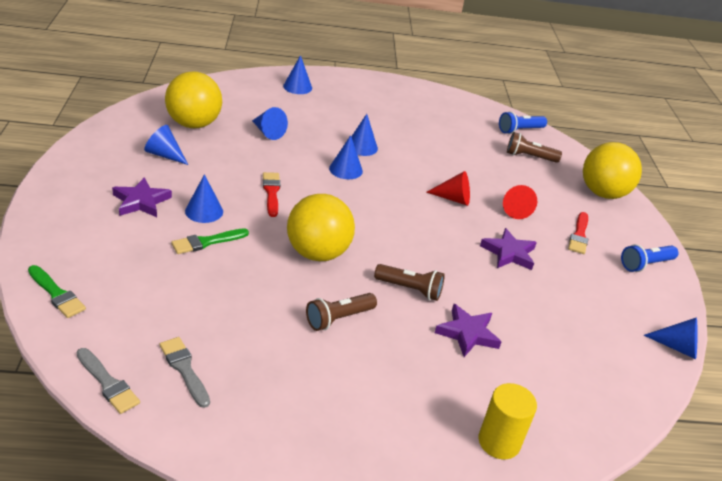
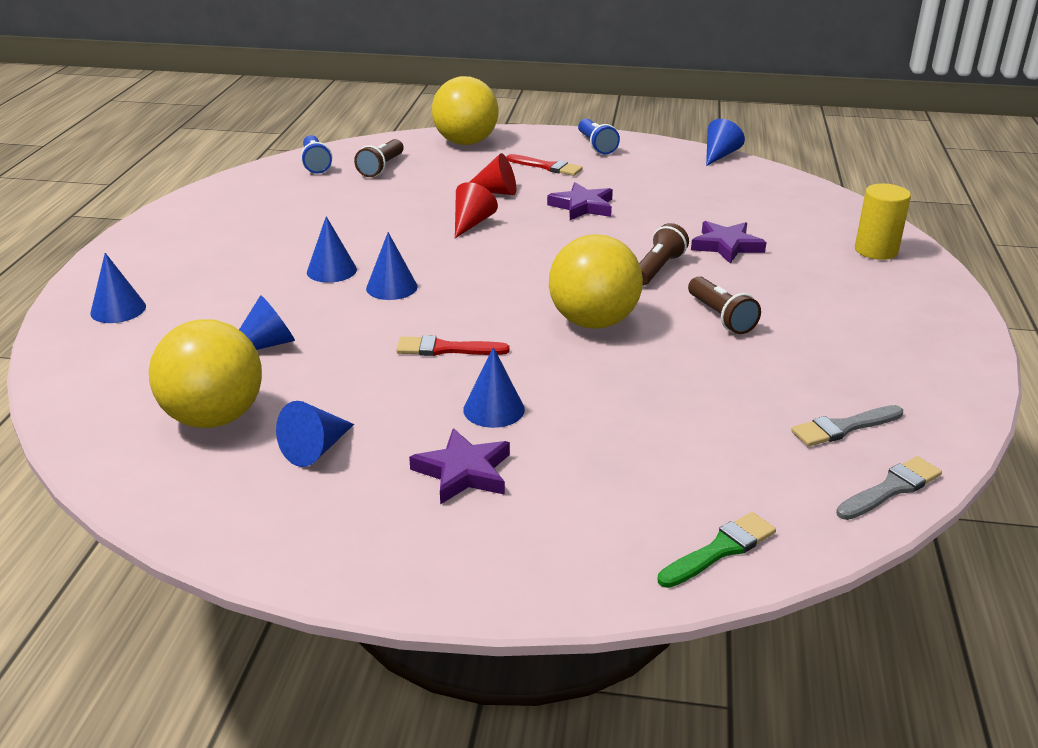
camera: 75 degrees left, 5 degrees down
(206, 242) = (574, 408): green brush -> none

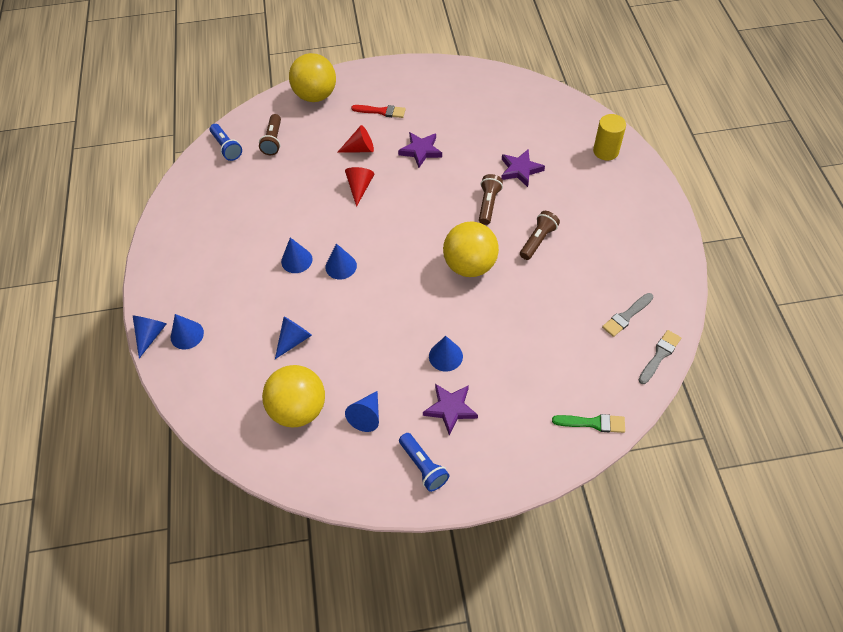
camera: 15 degrees left, 25 degrees up
(445, 349) = (398, 314): red brush -> none
(596, 145) = (403, 77): blue flashlight -> blue flashlight (423, 466)
(719, 155) = (485, 69): blue cone -> blue cone (151, 335)
(720, 317) = (538, 240): brown flashlight -> brown flashlight turned 105 degrees counterclockwise
(720, 549) = (593, 423): green brush -> green brush turned 60 degrees clockwise

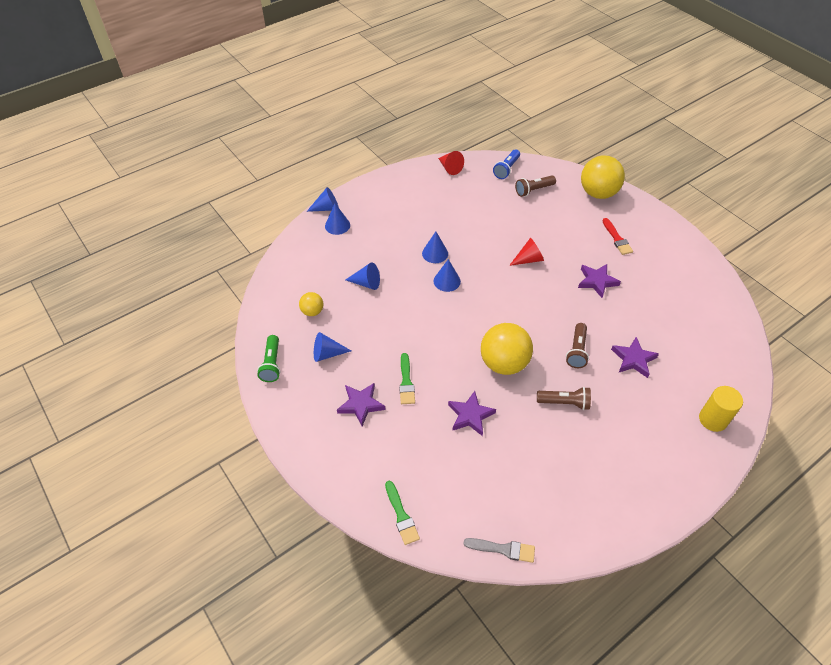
camera: 60 degrees right, 5 degrees down
(299, 409) = (312, 311): yellow ball -> yellow ball, size x0.50
(347, 478) = (272, 364): none -> green flashlight
(360, 149) = (567, 243): red cone -> red cone (450, 168)
(423, 466) = (303, 407): blue flashlight -> none
(445, 356) = (406, 382): blue cone -> green brush
(488, 204) = (577, 351): brown flashlight -> brown flashlight turned 120 degrees clockwise
(513, 319) = (470, 415): none -> purple star
(626, 316) = (529, 505): grey brush -> none

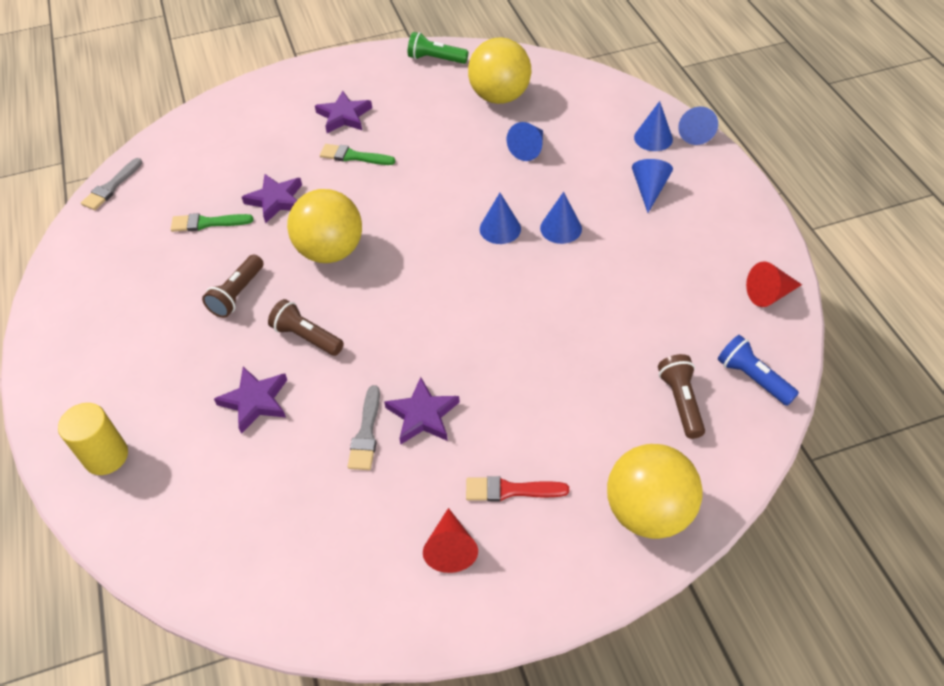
camera: 110 degrees right, 0 degrees up
(312, 311) = (499, 97): yellow ball -> yellow ball, size x2.00
(327, 353) = (429, 100): blue cone -> blue cone (649, 189)
(401, 515) = (199, 123): green brush -> green brush (207, 223)
(528, 259) = (507, 338): red cone -> red cone (450, 548)
(621, 301) = (366, 433): none -> grey brush

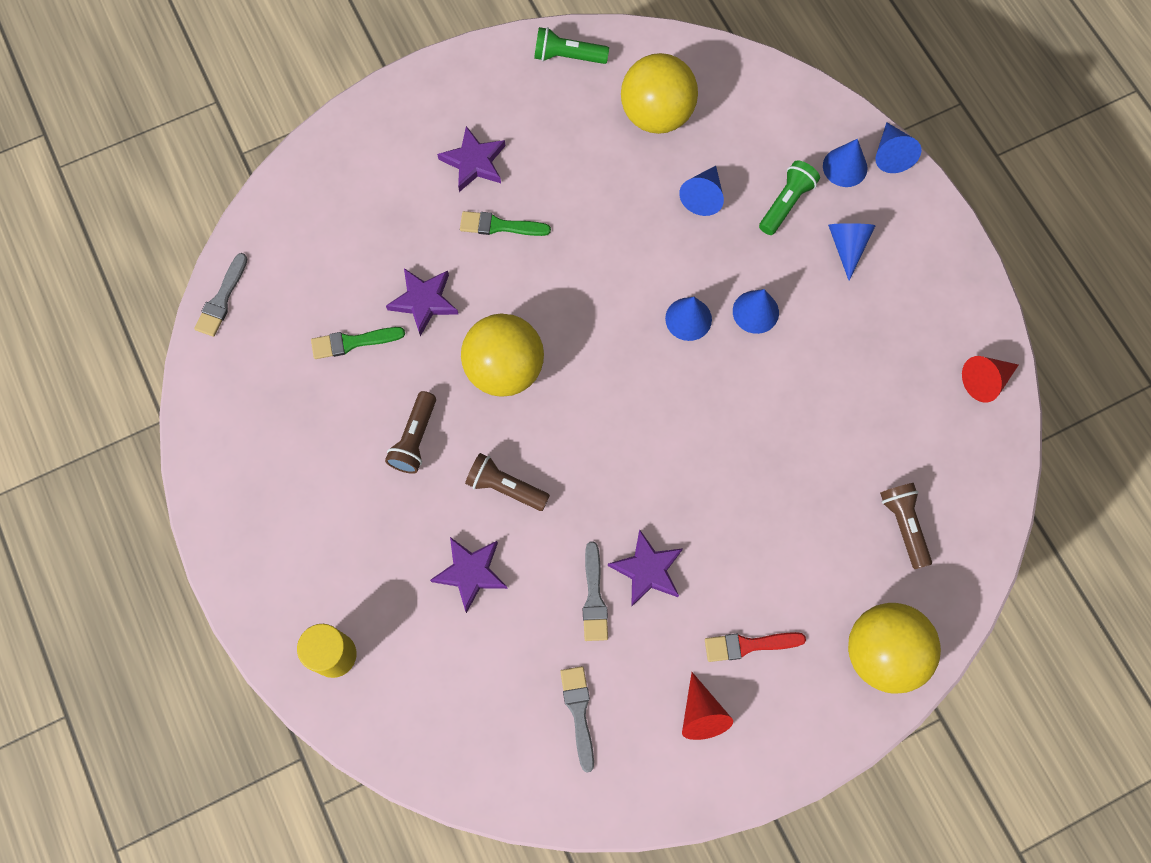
camera: 10 degrees left, 20 degrees up
(326, 532) = (578, 712): none -> grey brush
(599, 158) = (786, 203): none -> green flashlight
(752, 378) = (973, 489): blue flashlight -> none

